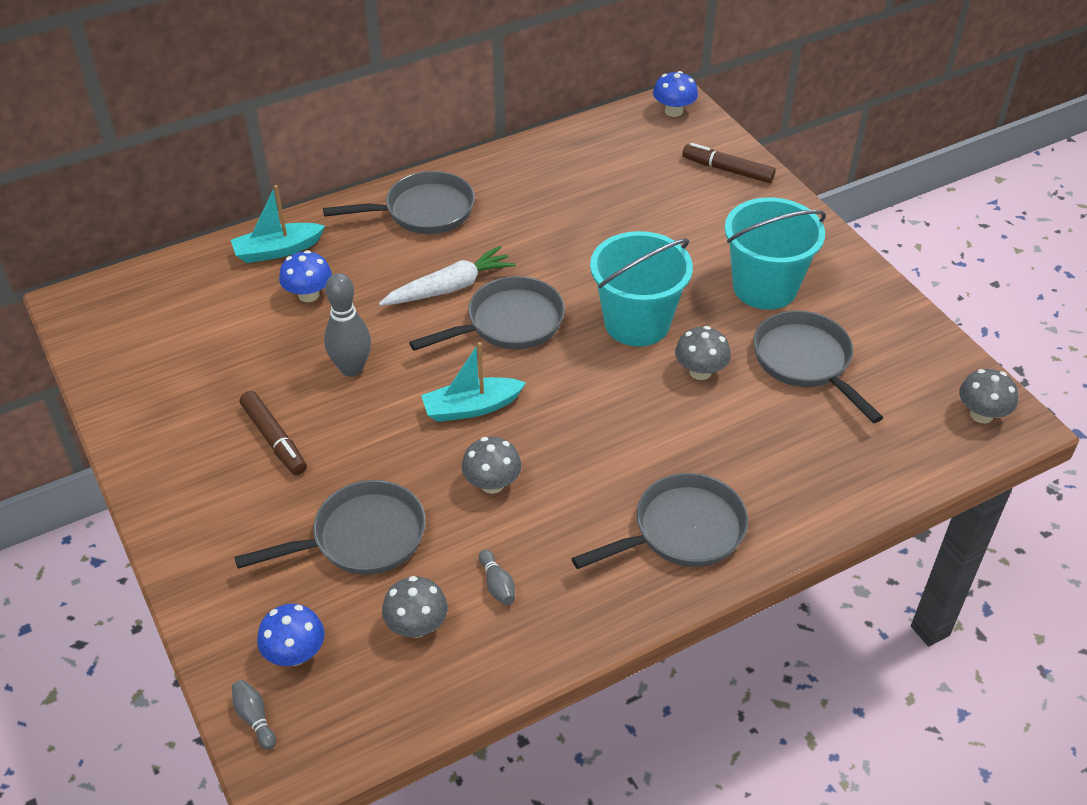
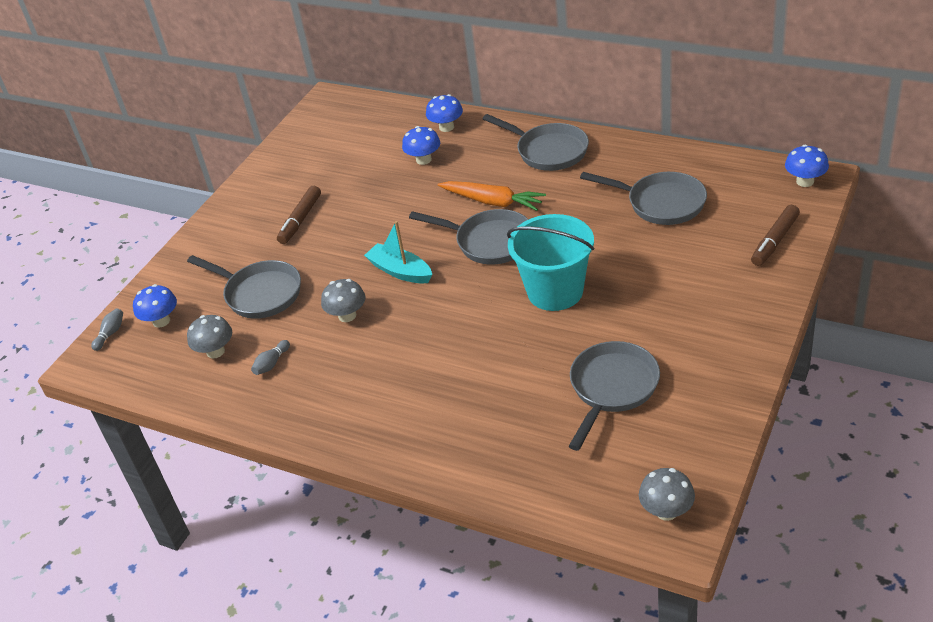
camera: 60 degrees right, 5 degrees down
(277, 250) = (446, 127): turquoise boat -> blue mushroom
(351, 368) = (382, 210): grey bowling pin -> none
(449, 288) = (492, 202): white carrot -> orange carrot
(682, 531) = (387, 415): grey pan -> grey pan (661, 203)
(700, 371) = (542, 344): grey mushroom -> none
(727, 170) = (775, 241): brown marker -> brown marker turned 135 degrees counterclockwise
(765, 287) = (667, 328): turquoise bucket -> none

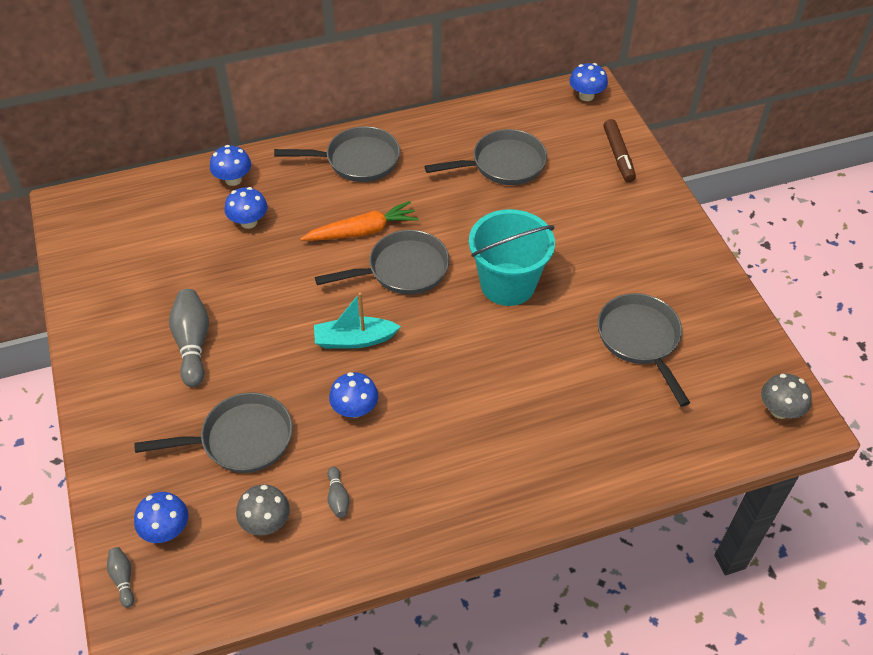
camera: 50 degrees left, 10 degrees up
(300, 220) = (192, 344): brown marker -> grey bowling pin
(347, 315) = (355, 409): grey mushroom -> blue mushroom

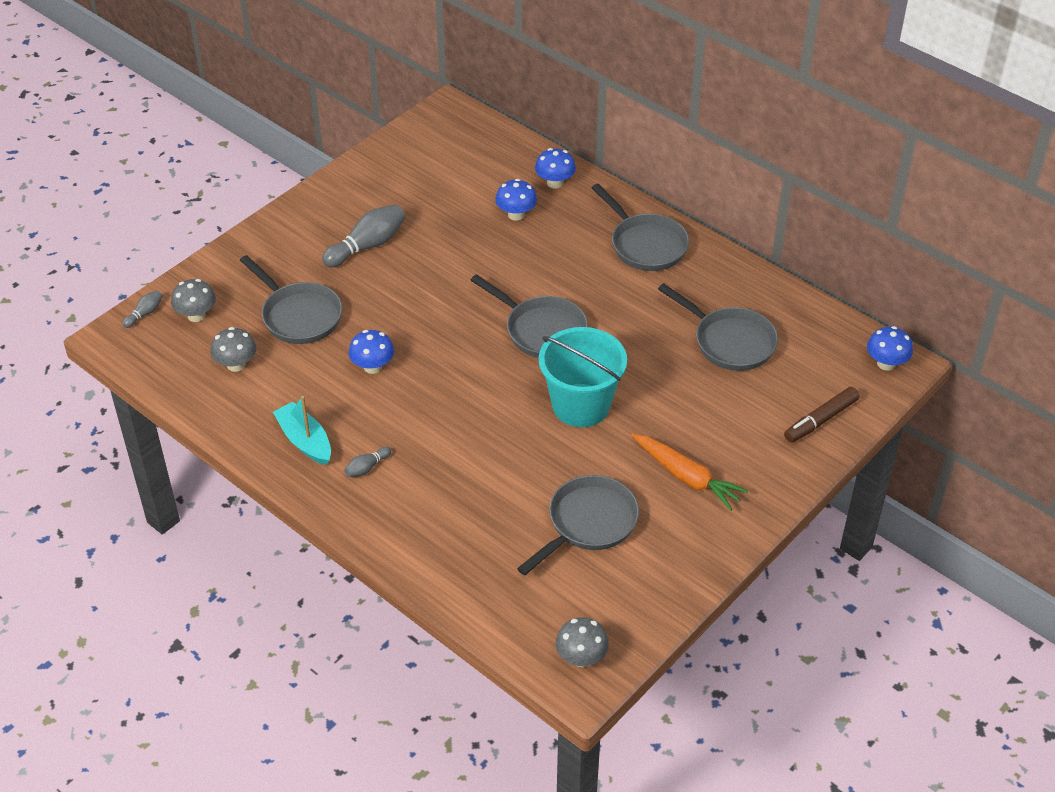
camera: 60 degrees right, 5 degrees down
(166, 530) = (196, 315): blue mushroom -> grey mushroom
(338, 498) = (283, 394): grey bowling pin -> grey bowling pin (367, 468)
(354, 340) = (442, 335): turquoise boat -> turquoise boat (305, 441)
(362, 231) = (564, 286): orange carrot -> orange carrot (686, 477)

